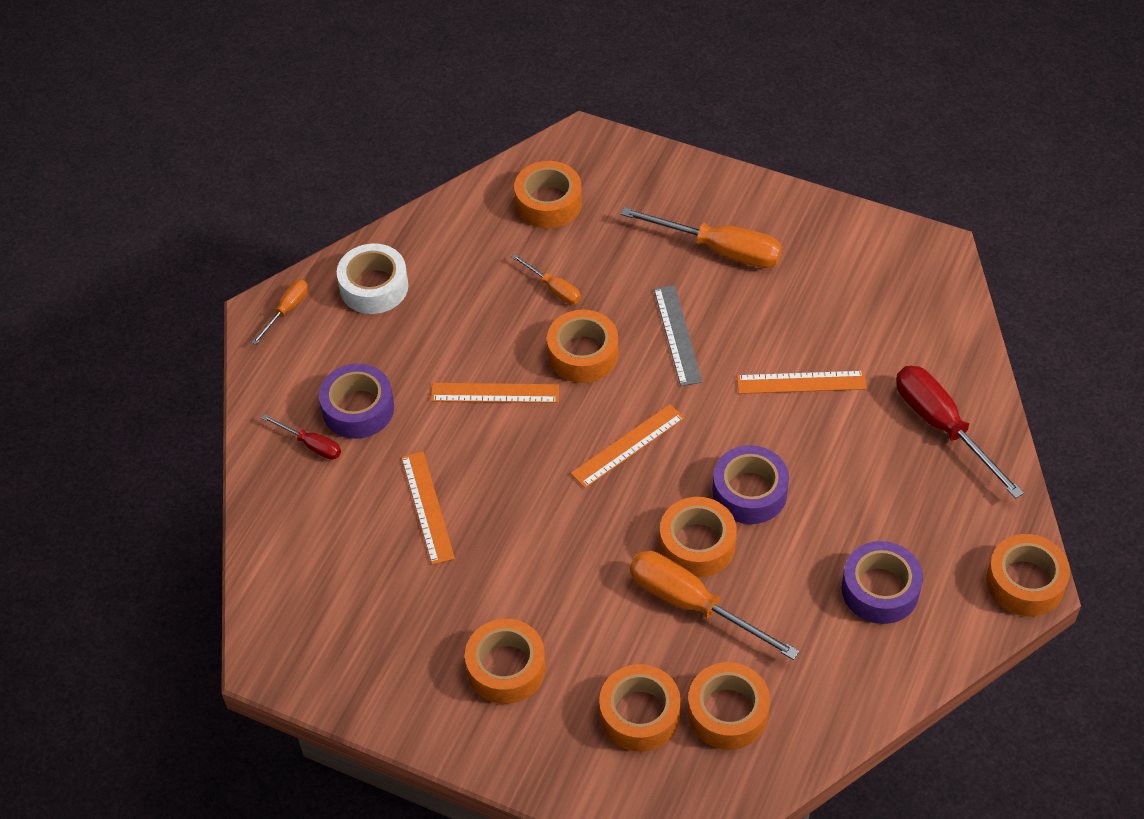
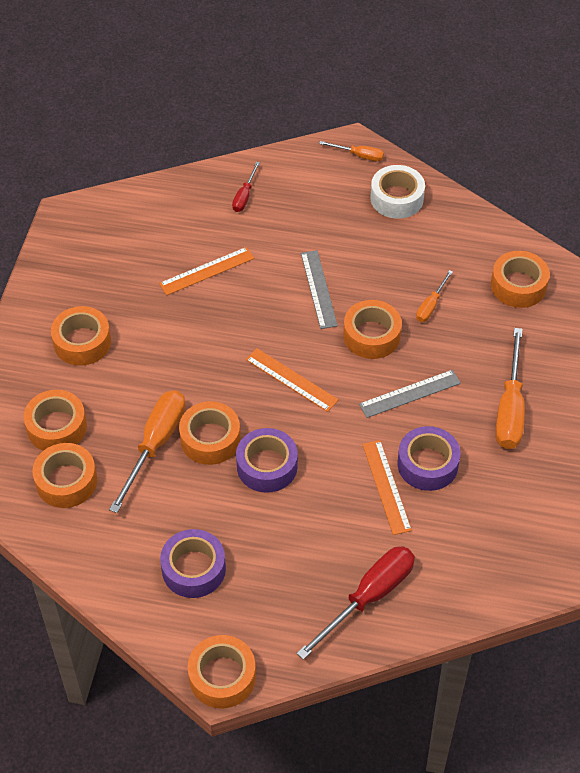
camera: 75 degrees right, 0 degrees up
(358, 409) = (282, 214): purple tape -> purple tape (427, 464)
(495, 393) = (318, 289): orange ruler -> grey ruler

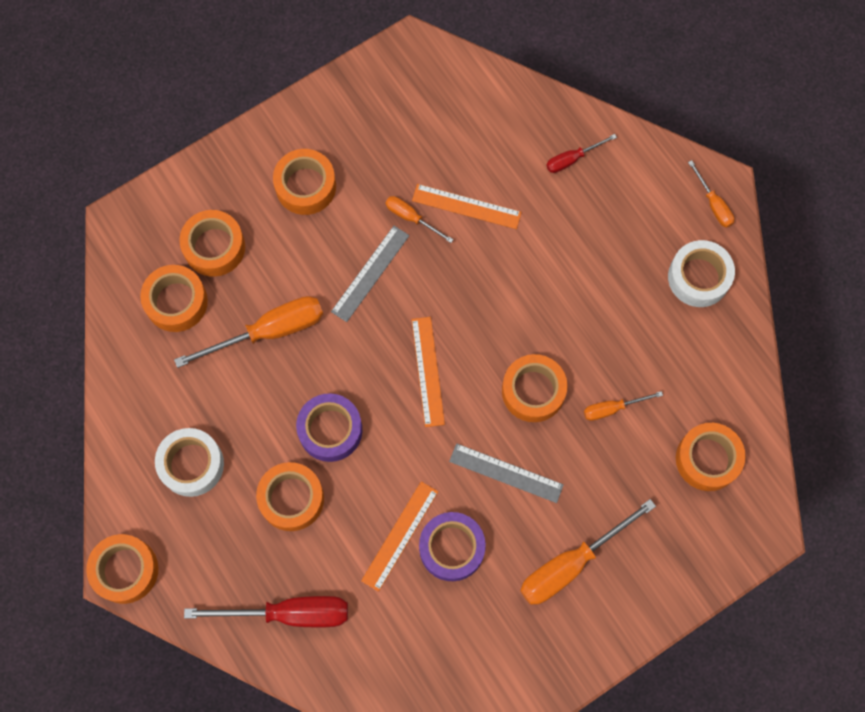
camera: 45 degrees right, 20 degrees up
(177, 305) = (411, 218): none -> orange screwdriver
(193, 569) = (191, 464): purple tape -> white tape
(210, 439) = (313, 365): orange tape -> orange tape (291, 498)
(318, 289) = (537, 307): grey ruler -> grey ruler (370, 273)

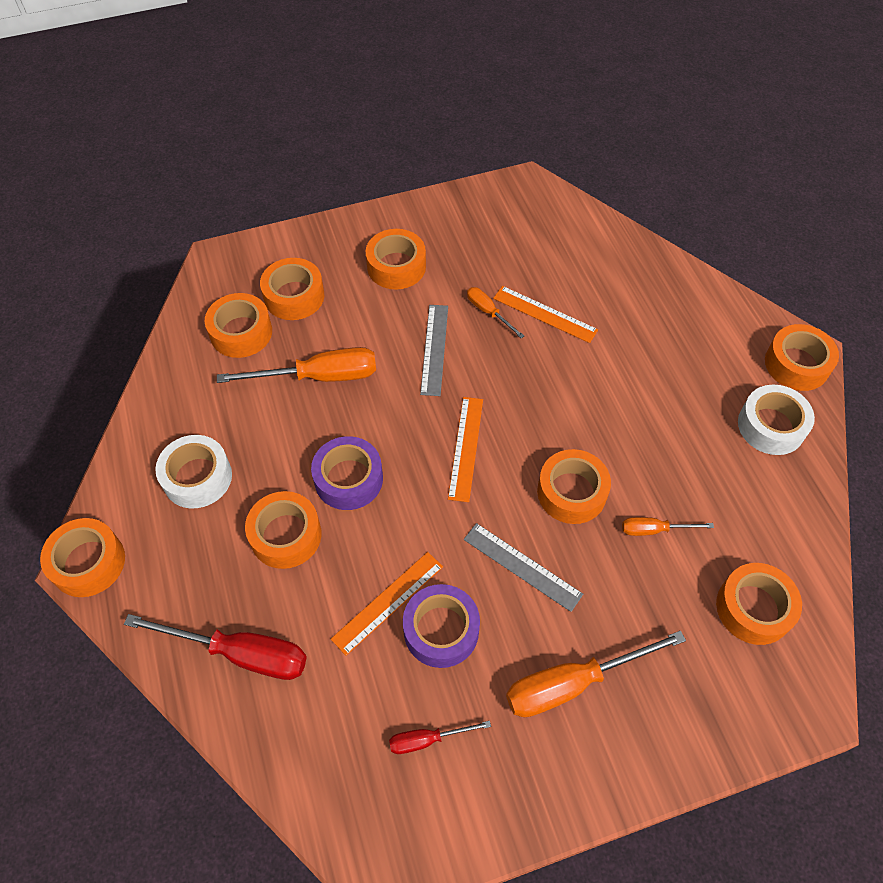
camera: 15 degrees right, 15 degrees down
(370, 273) = (434, 349): grey ruler -> grey ruler turned 45 degrees counterclockwise
(572, 159) = (659, 297): red screwdriver -> red screwdriver (427, 739)
(713, 204) = (796, 364): orange screwdriver -> orange tape

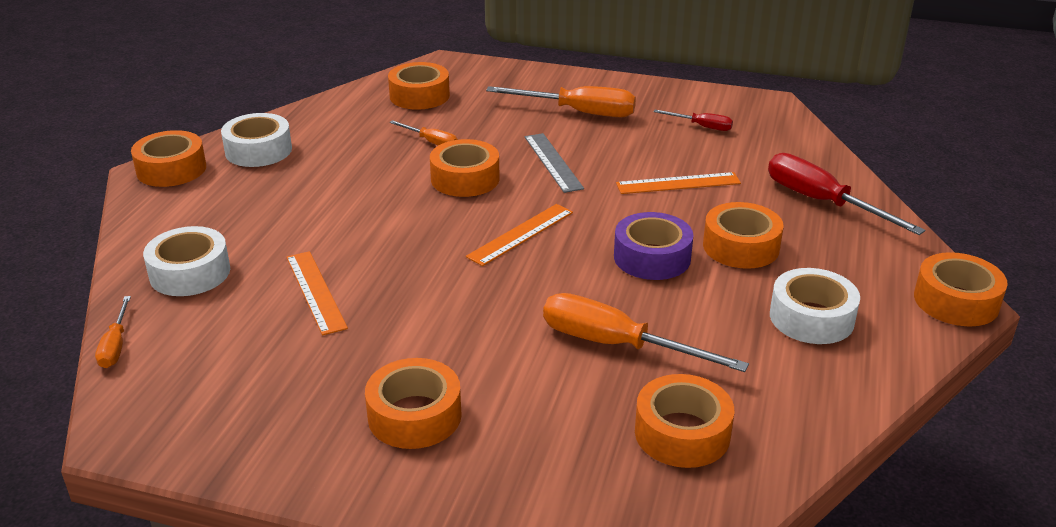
camera: 145 degrees left, 25 degrees down
(294, 296) = (580, 444): orange tape -> none
(434, 349) = (466, 314): grey ruler -> none
(441, 630) = (648, 159): purple tape -> none
(488, 312) = (369, 319): orange screwdriver -> orange screwdriver (115, 346)
(638, 285) = (190, 273): none -> white tape

